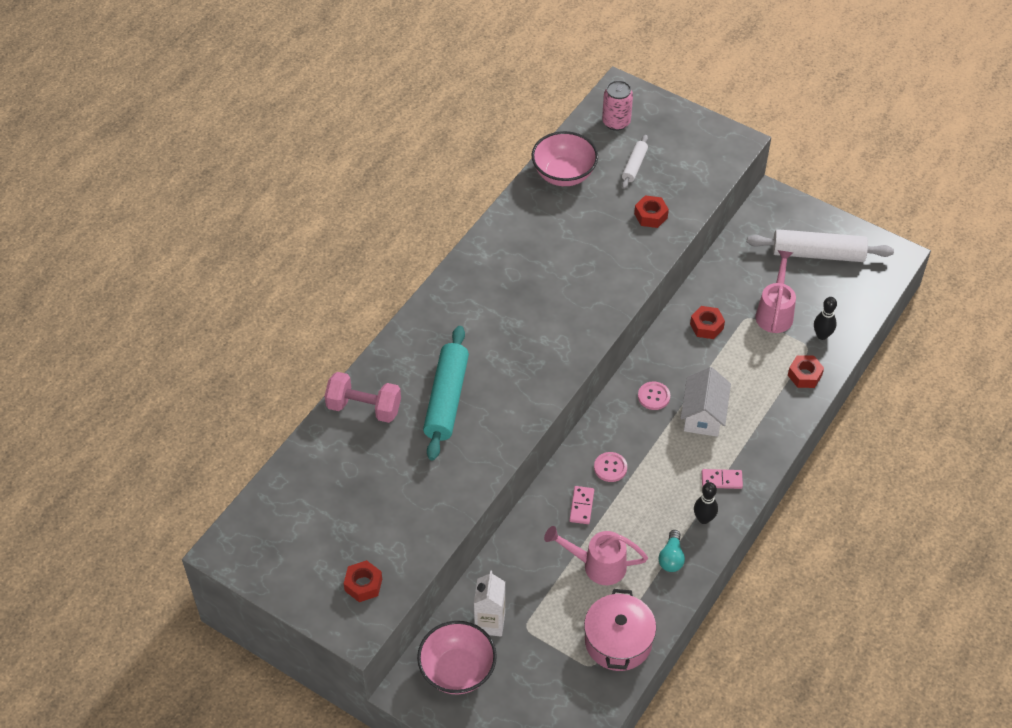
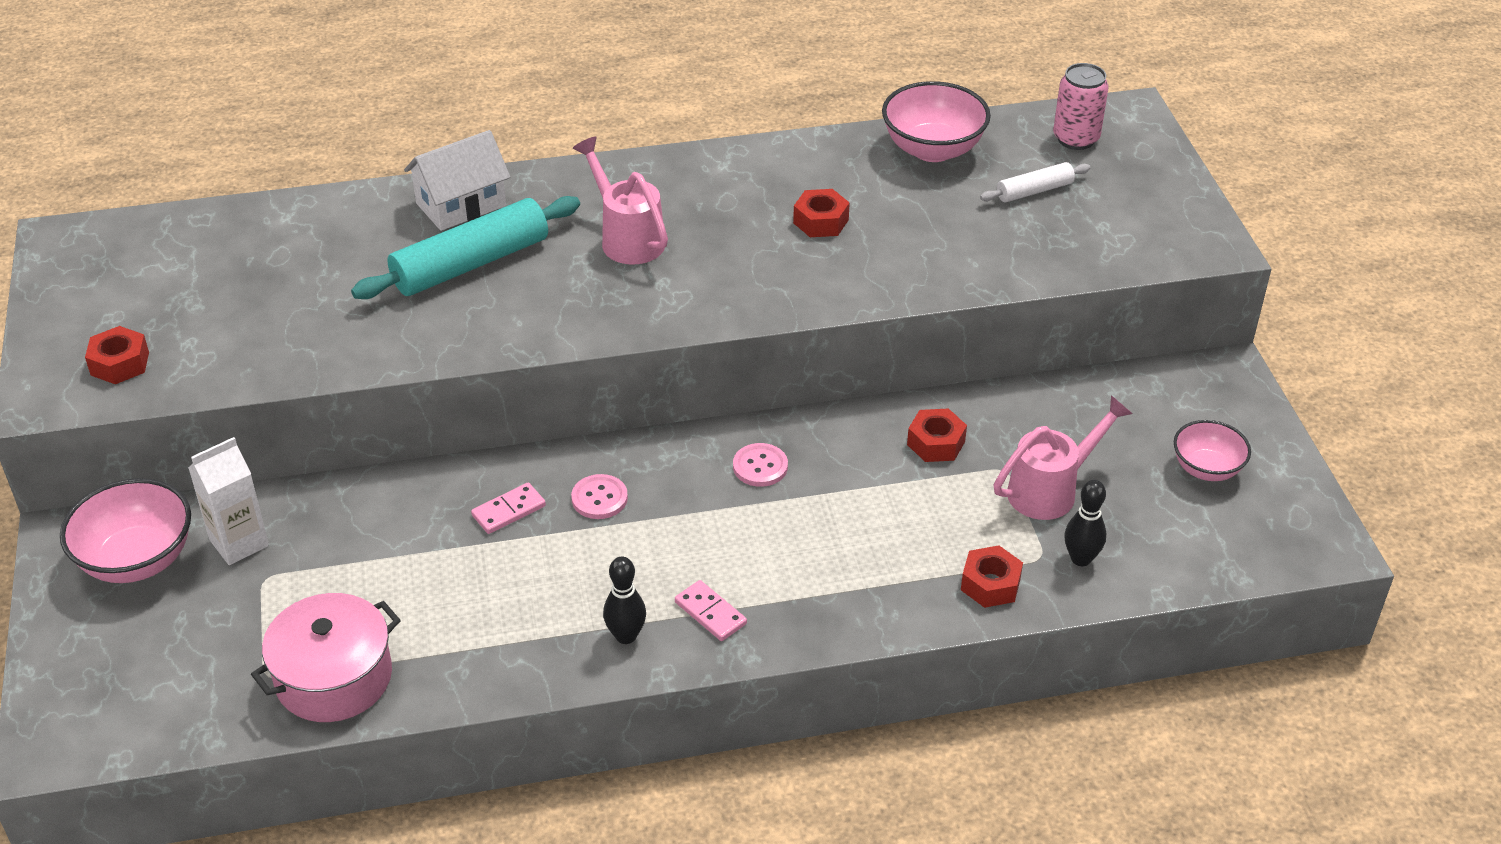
camera: 45 degrees right, 10 degrees down
(364, 408) = (380, 214): pink dumbbell -> none
(597, 565) = (433, 582): pink watering can -> pink watering can (627, 238)
(650, 216) = (979, 249): red nut -> red nut (821, 221)
(671, 558) = (525, 644): turquoise light bulb -> none
(703, 415) = (792, 529): white house -> white house (461, 205)
(818, 254) = (1206, 469): white rolling pin -> pink bowl

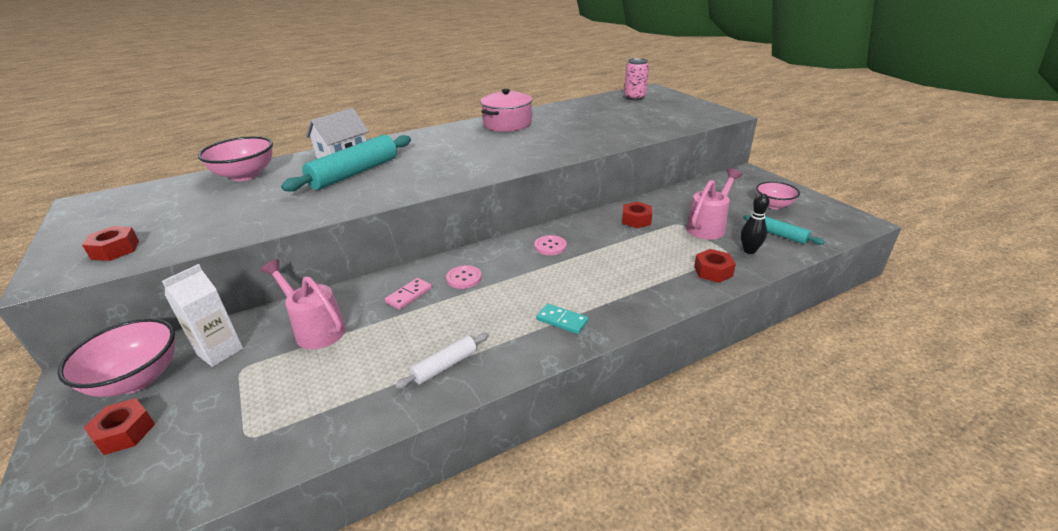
camera: 15 degrees left, 10 degrees down
(334, 677) = (304, 424): pink pot -> pink pot (507, 124)
(626, 636) = (514, 345): black bowling pin -> none
(627, 238) = (441, 152): pink watering can -> pink watering can (316, 329)
(710, 613) = (562, 320): pink domino -> turquoise domino
(821, 221) = (538, 133): red nut -> red nut (125, 432)
(932, 149) = (574, 108): pink bowl -> pink bowl (245, 175)
(1034, 191) = (631, 112): white rolling pin -> white rolling pin (445, 366)
(1160, 539) = (780, 235): none -> turquoise rolling pin

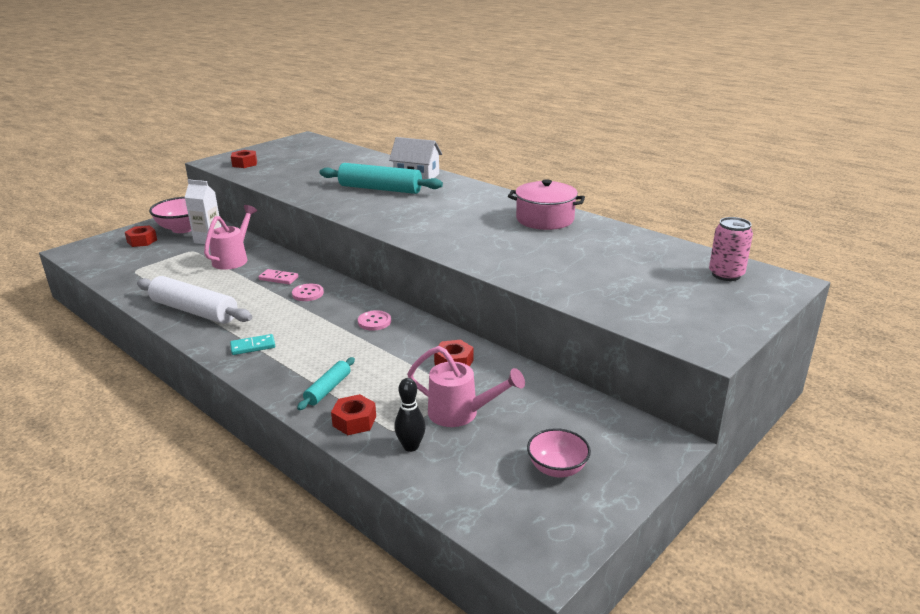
camera: 70 degrees right, 5 degrees down
(245, 175) = (361, 160): pink bowl -> none
(445, 366) = (194, 311): white rolling pin -> white rolling pin, size x1.94
(562, 320) = (253, 346): turquoise domino -> turquoise domino turned 60 degrees clockwise
(780, 235) = (464, 473): turquoise rolling pin -> turquoise rolling pin (328, 389)

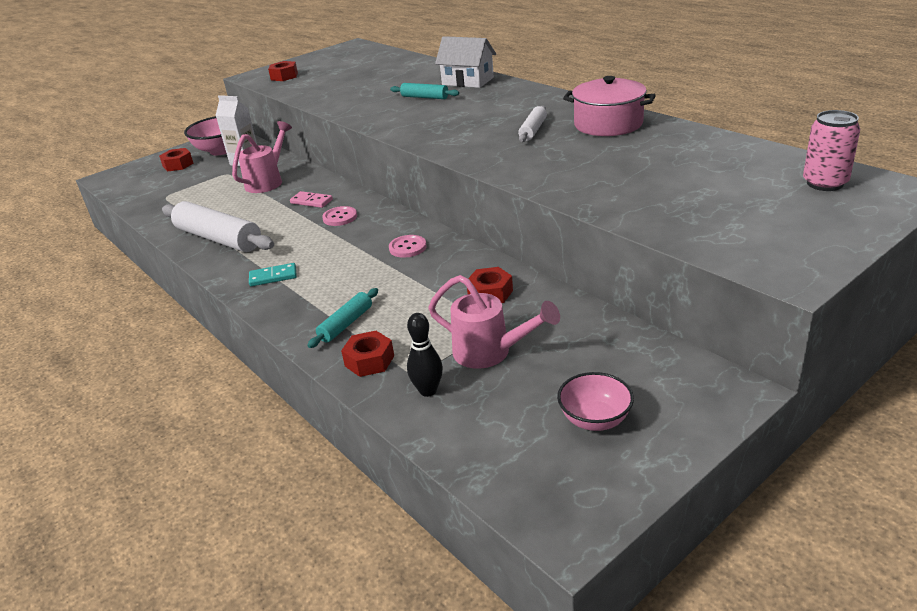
camera: 10 degrees right, 5 degrees up
(380, 189) = (424, 97): turquoise rolling pin -> turquoise rolling pin, size x0.52
(481, 222) = (533, 130): none -> white rolling pin

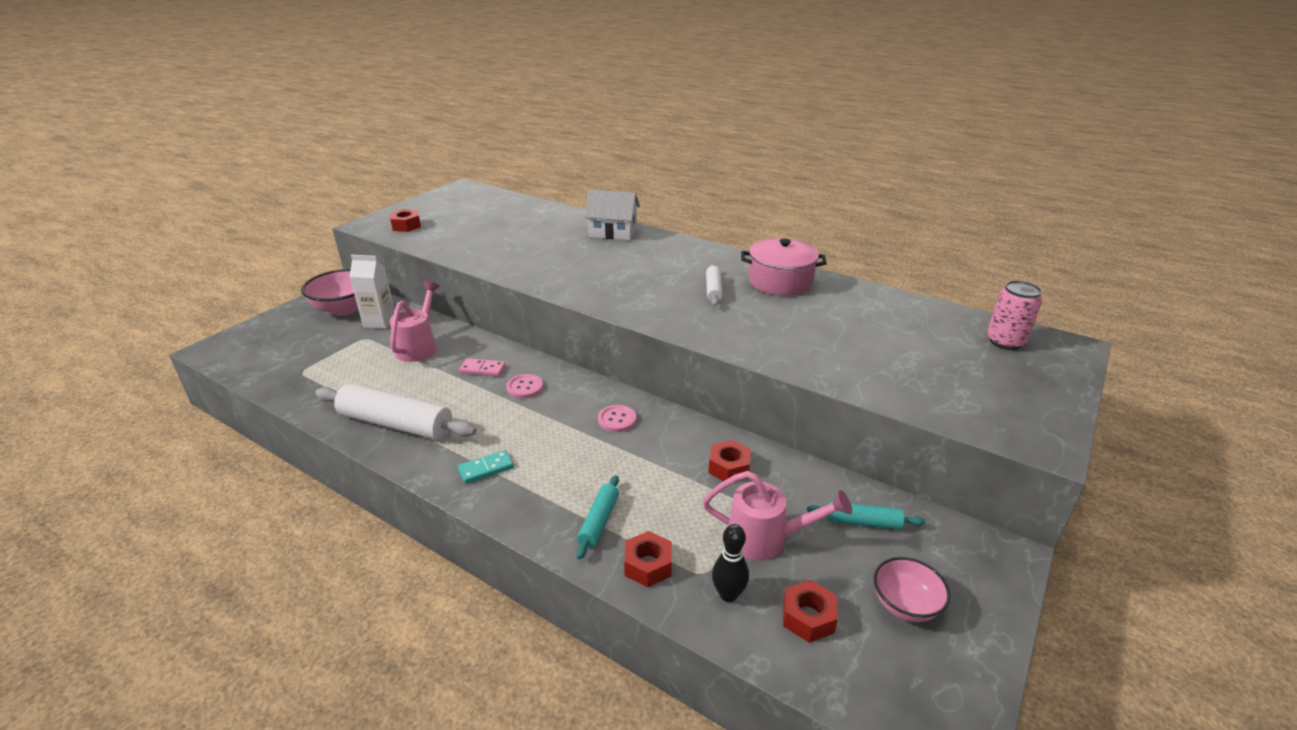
camera: 20 degrees left, 0 degrees up
(178, 165) = (298, 329): red nut -> red nut (808, 617)
(424, 97) = (579, 252): turquoise rolling pin -> turquoise rolling pin (863, 522)

